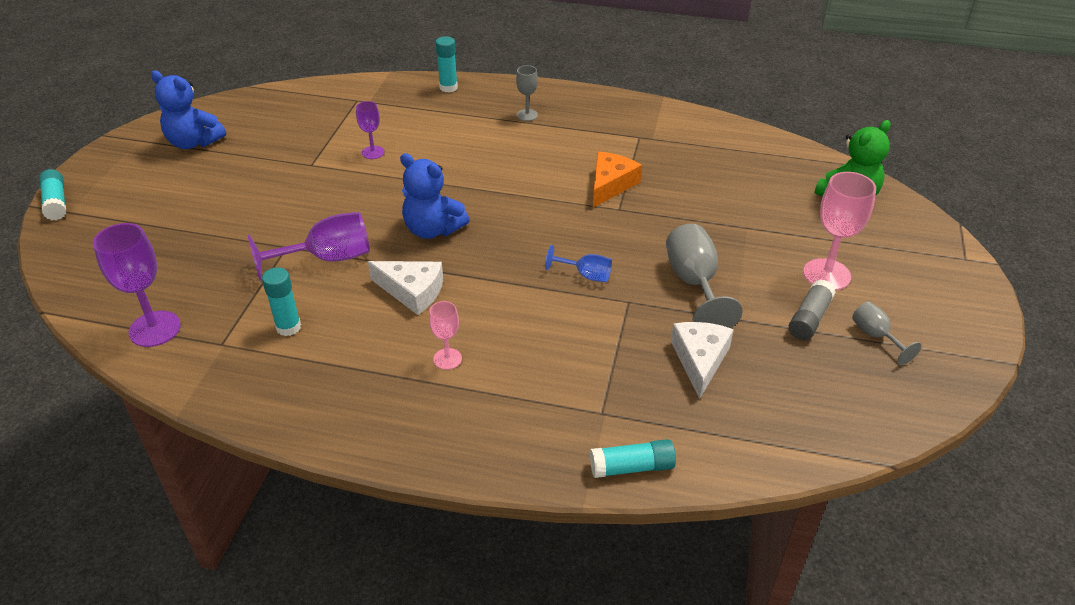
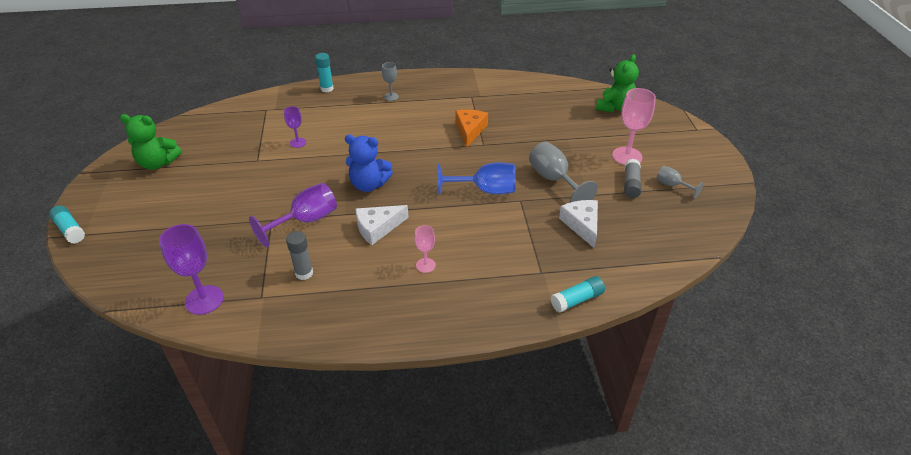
camera: 20 degrees left, 0 degrees up
(194, 142) = (158, 163): blue teddy bear -> green teddy bear
(288, 327) = (304, 273): turquoise glue stick -> grey glue stick
(412, 291) = (377, 228): white cheese -> white cheese turned 150 degrees clockwise
(586, 275) = (485, 190): blue goblet -> blue goblet, size x1.79

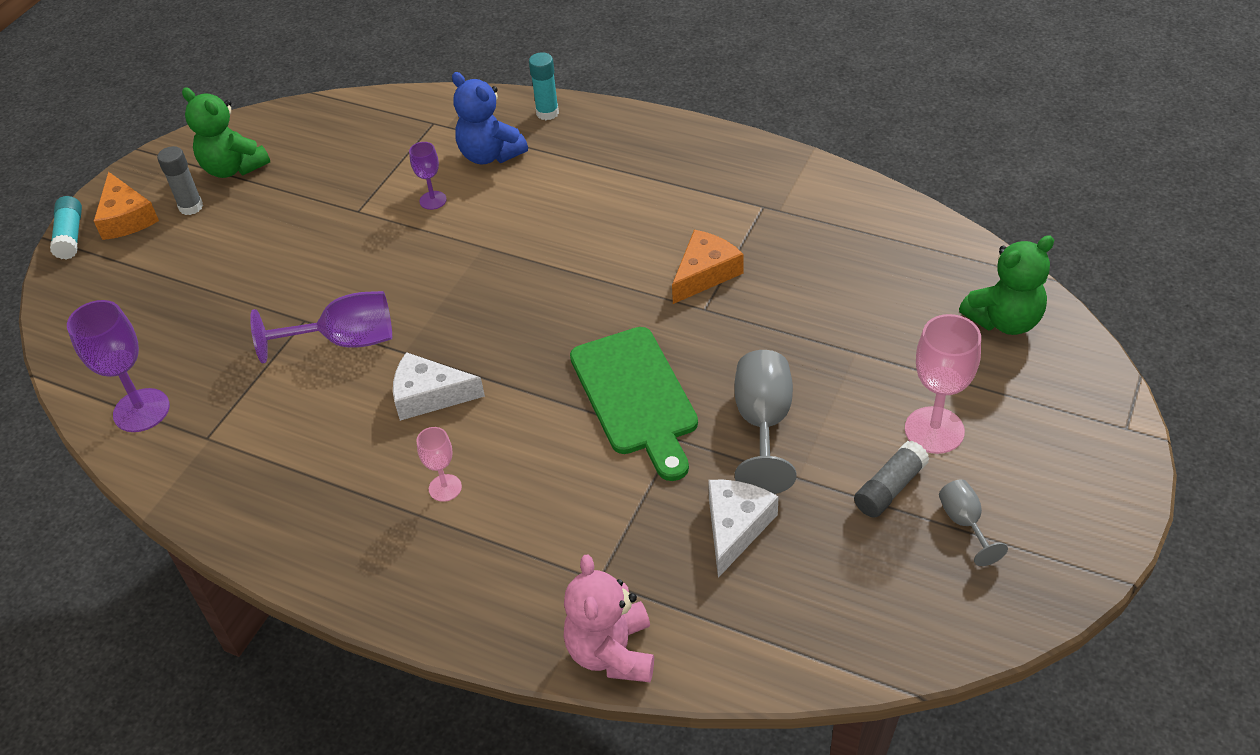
camera: 35 degrees right, 5 degrees up
(104, 208) = (126, 218): none -> orange cheese
(304, 273) = (282, 425): grey glue stick -> grey glue stick (191, 207)
(369, 184) = (474, 315): blue teddy bear -> blue teddy bear (490, 155)
(391, 97) = (632, 162): grey goblet -> none
(485, 190) = (636, 397): blue goblet -> green cutting board
(577, 300) = (612, 652): turquoise glue stick -> pink teddy bear

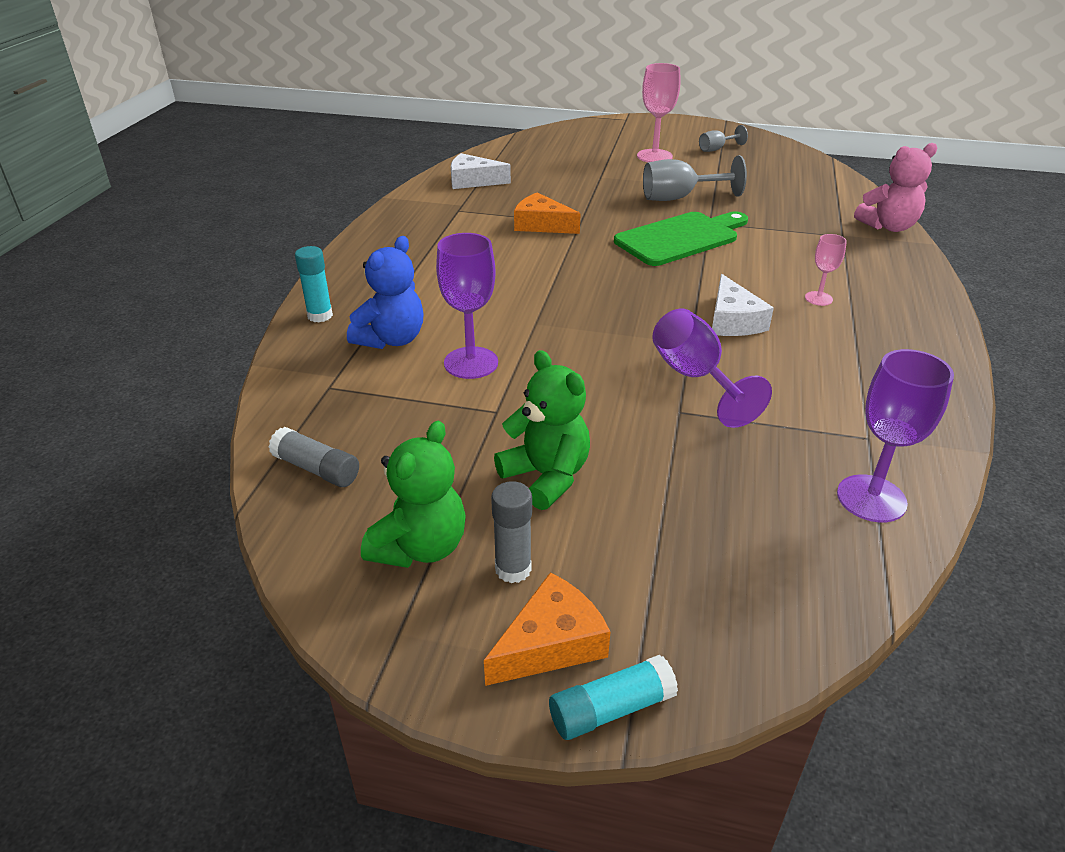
camera: 105 degrees left, 10 degrees down
(433, 200) = (471, 363): purple goblet -> purple goblet, size x1.79
(735, 527) = (767, 200): white cheese -> white cheese (473, 181)
(890, 488) = (706, 165): grey glue stick -> grey glue stick (316, 469)
(1004, 320) = (555, 142): green teddy bear -> green teddy bear (546, 476)

